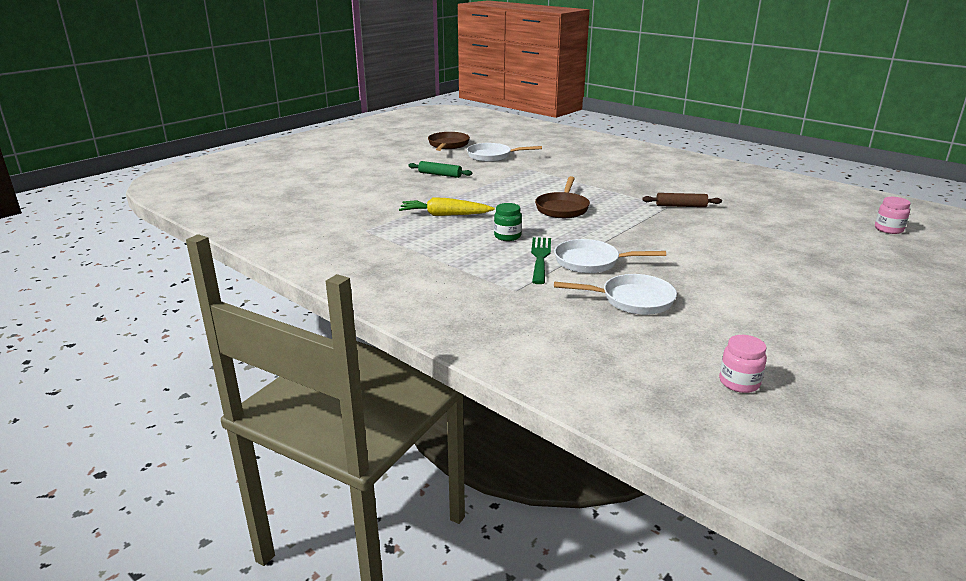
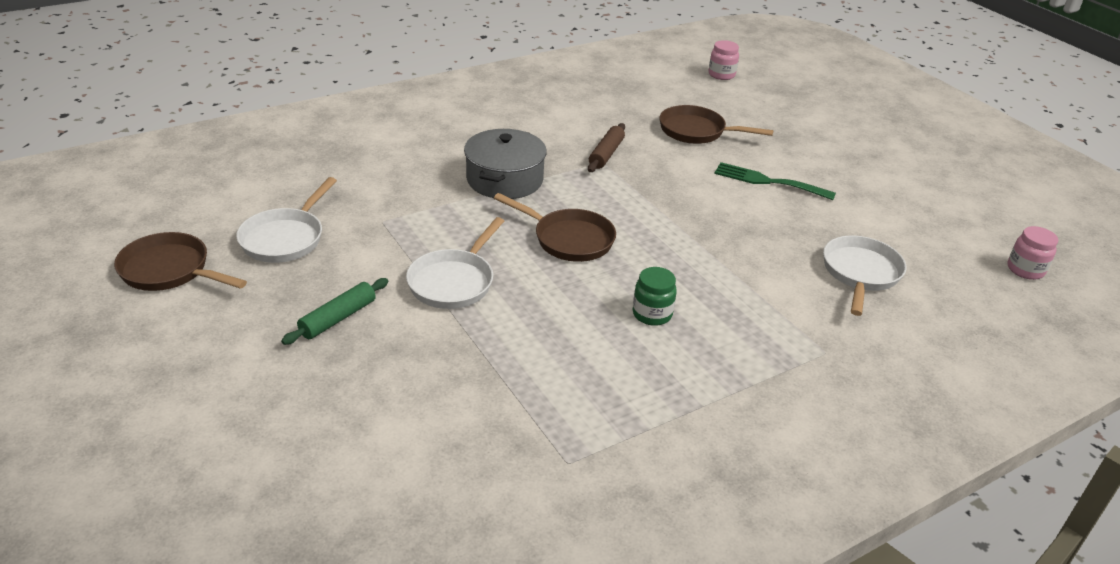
camera: 75 degrees left, 10 degrees up
(445, 215) = (540, 355): yellow carrot -> none
(540, 258) = (732, 305): green fork -> green fork (768, 181)
(591, 262) = (755, 270): white pan -> white pan (454, 282)
(607, 186) = (504, 179): none -> grey pot
(765, 229) = (696, 131): none -> brown pan

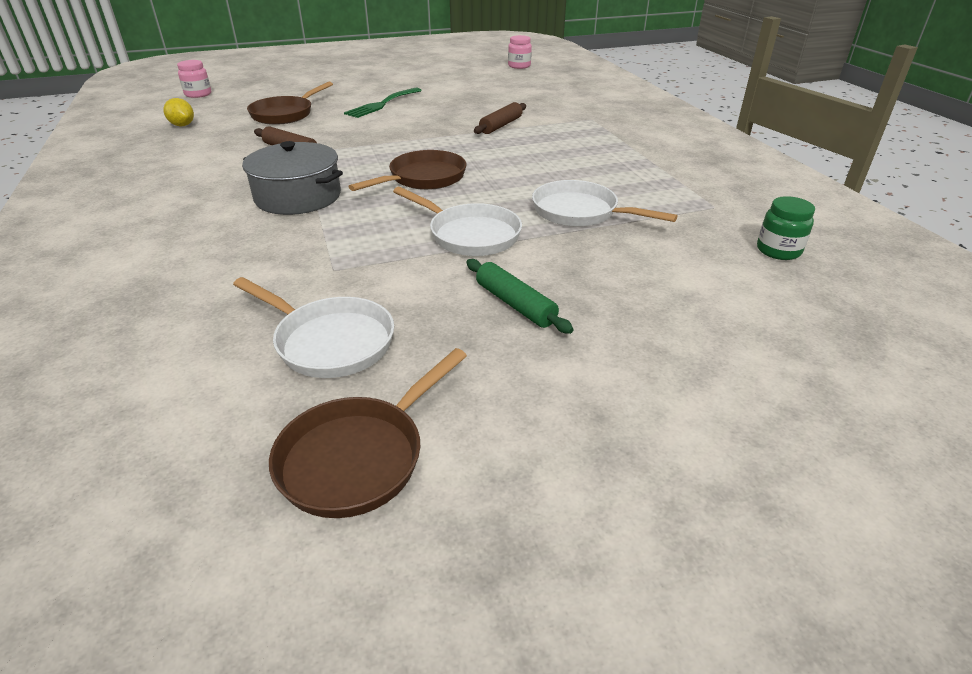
camera: 75 degrees left, 0 degrees up
(636, 89) = (182, 125): none -> yellow lemon
(652, 314) = (540, 160): green jar -> green jar (778, 251)
(751, 275) = (501, 125): none -> brown rolling pin
(860, 274) = (510, 99): white pan -> white pan (580, 212)

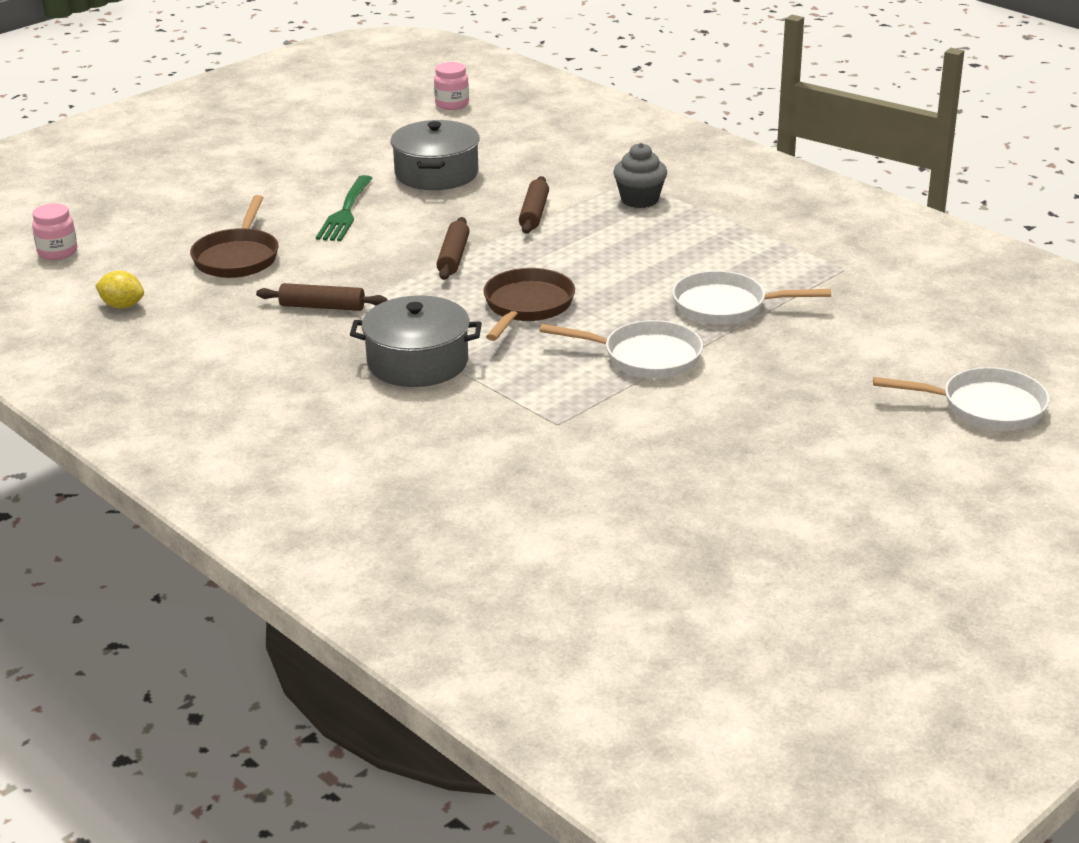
camera: 25 degrees left, 5 degrees down
(330, 342) = (632, 480): white pan -> white pan (985, 407)
(358, 457) = (747, 541): brown pan -> none
(414, 139) = (453, 257): none -> brown rolling pin
(465, 95) = (436, 173): none -> grey pot
(515, 304) = (750, 408): green rolling pin -> none
(585, 131) = (639, 200): none -> grey cupcake
(778, 251) = (927, 301): green jar -> none

